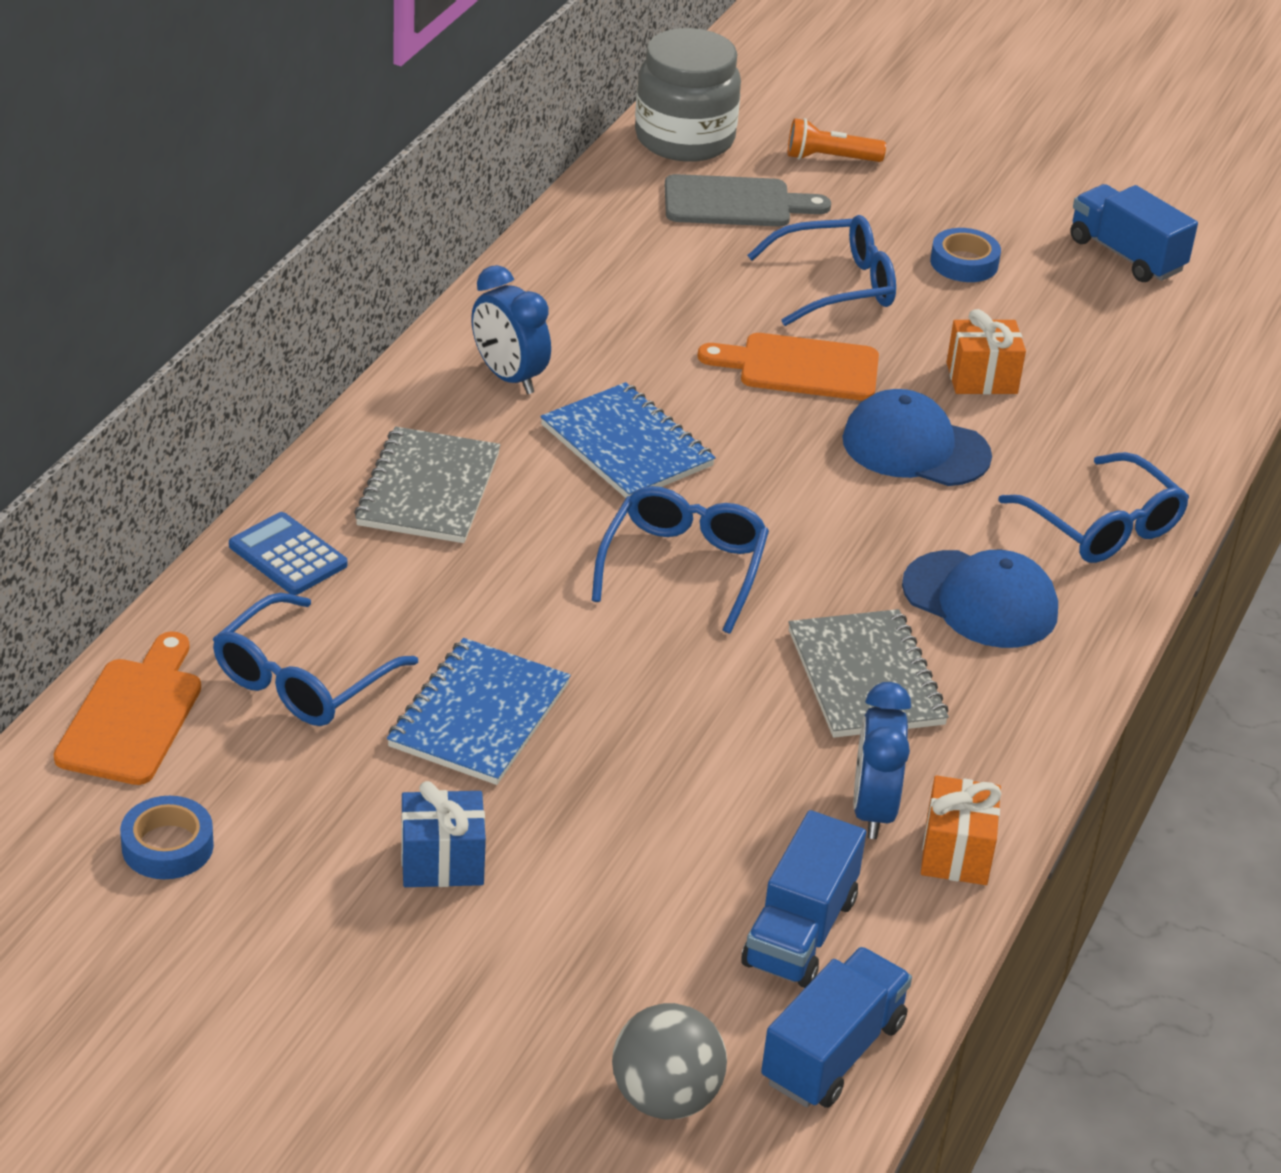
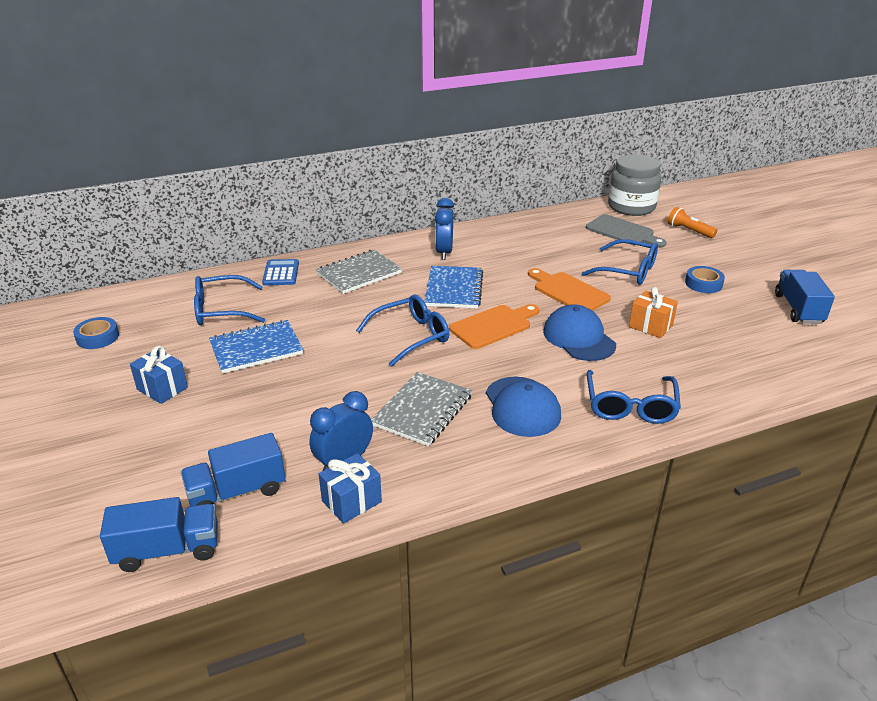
camera: 45 degrees right, 5 degrees down
(132, 716) = (156, 296): orange cutting board -> orange cutting board (493, 326)
(665, 1097) = (82, 522): grey ball -> none
(956, 853) = (351, 501): orange gift -> blue gift

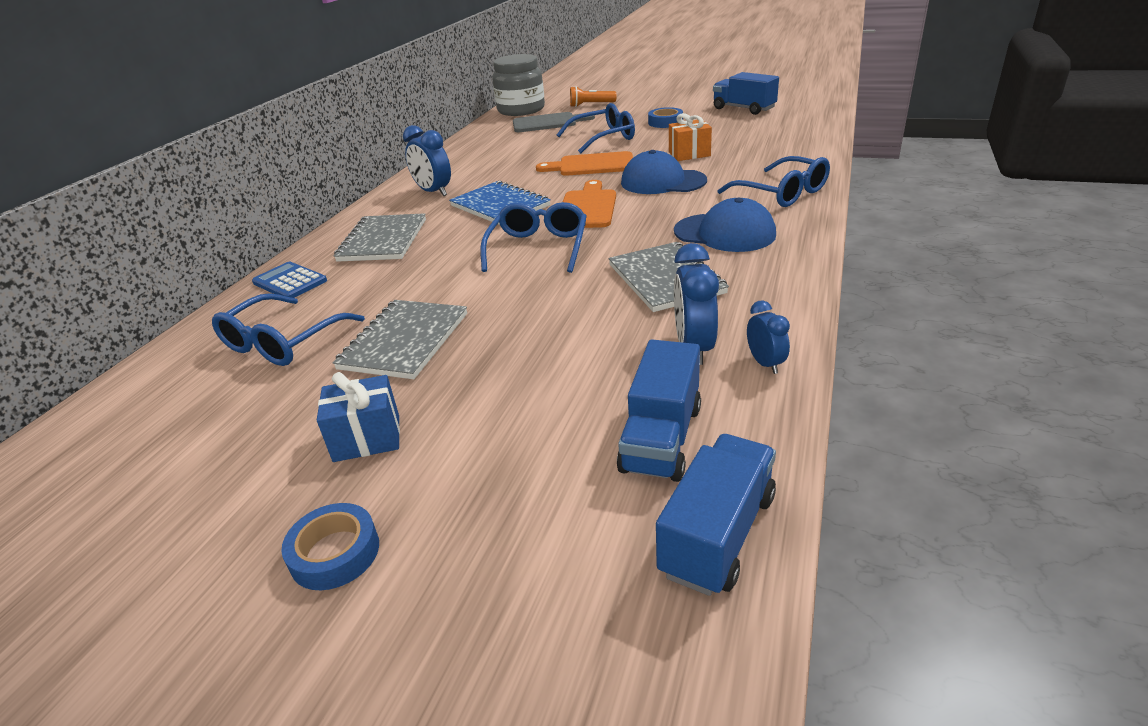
camera: 45 degrees left, 0 degrees up
(98, 337) = (145, 465): blue tape -> blue tape (335, 553)
(256, 348) = (404, 341): blue notebook -> grey notebook
(351, 501) = (765, 363): blue gift -> blue clock

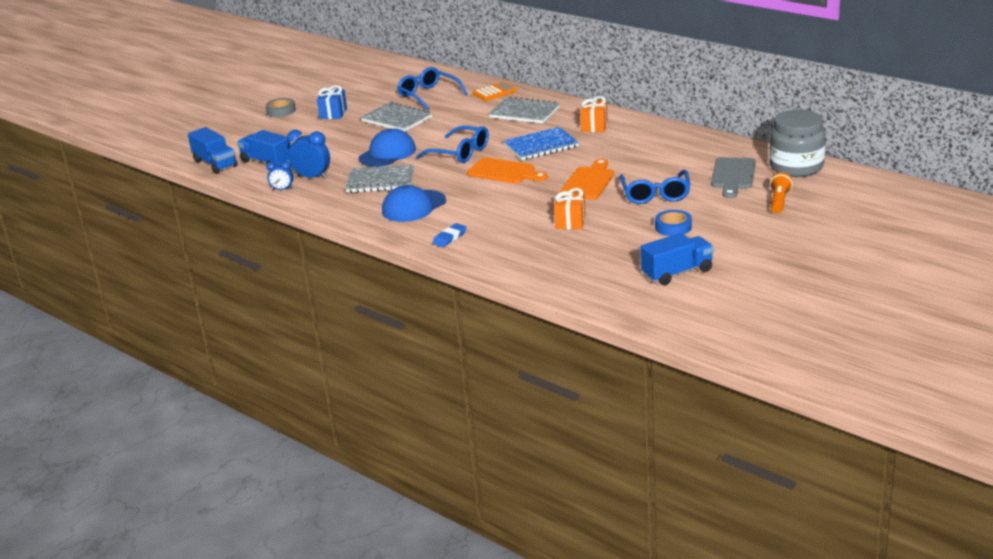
camera: 110 degrees right, 5 degrees down
(290, 282) = (494, 92): blue calculator -> orange calculator
(335, 553) = (281, 111): blue tape -> grey tape
(433, 192) = (594, 126): blue clock -> orange gift
(663, 182) = (521, 202): blue cap -> blue cap (387, 153)
(782, 193) = (450, 238): blue glasses -> blue eraser

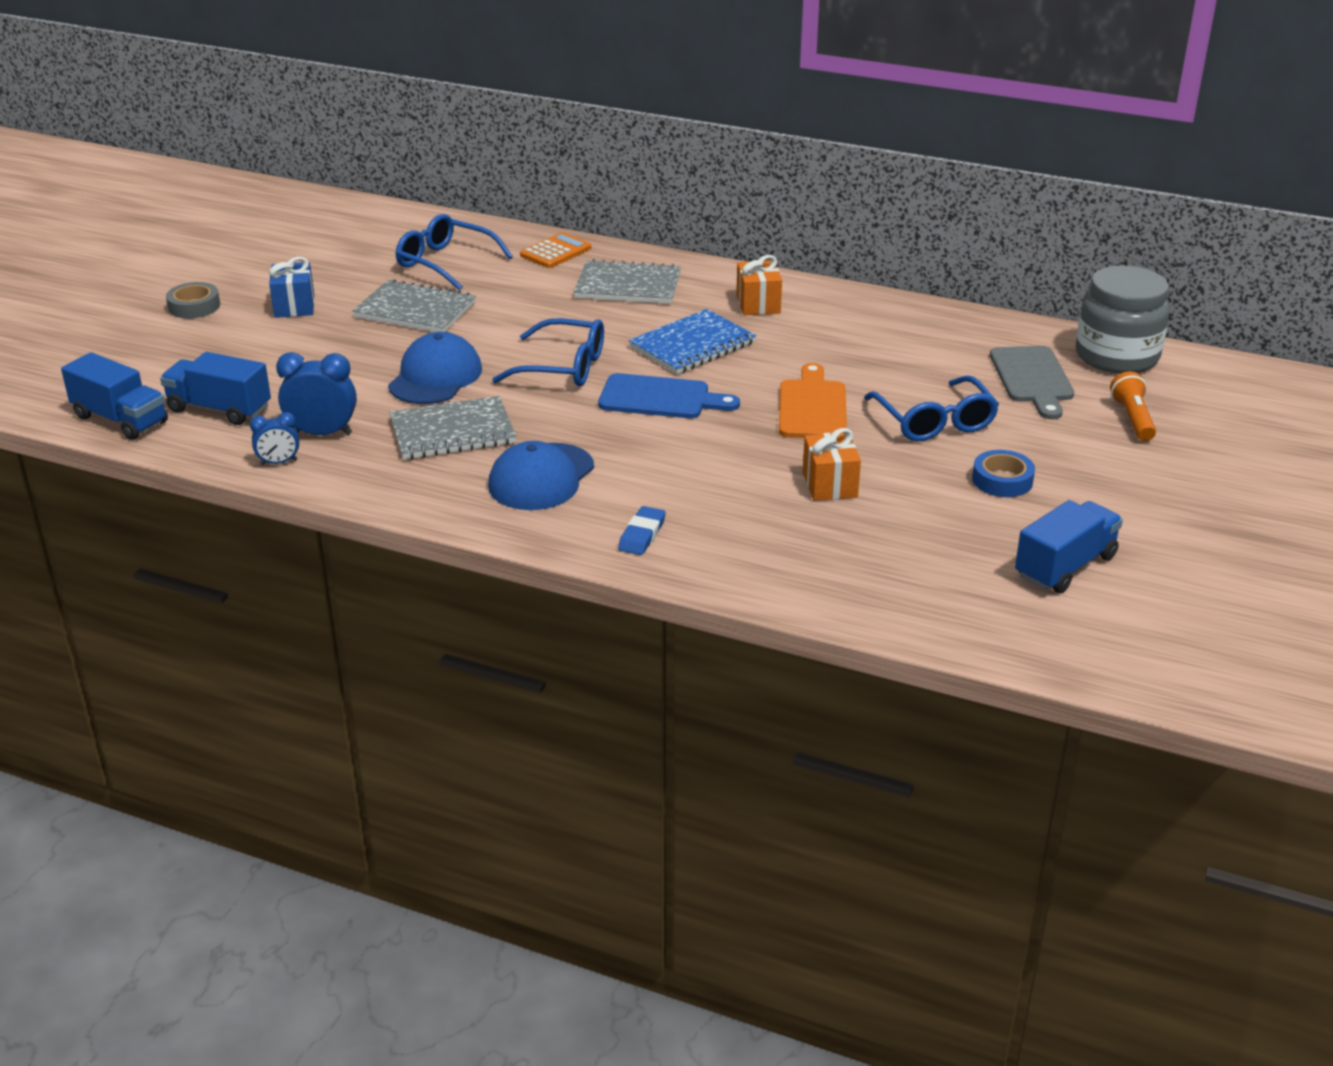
camera: 20 degrees left, 5 degrees up
(504, 172) = (660, 398): orange cutting board -> blue cutting board

